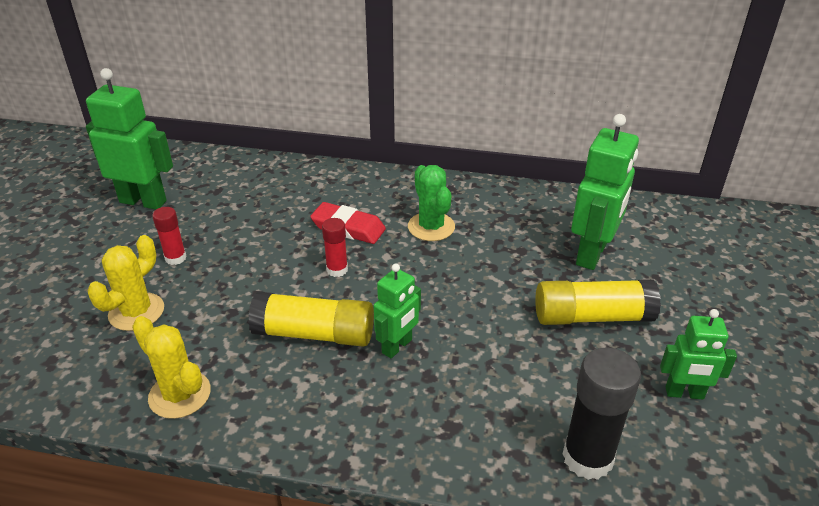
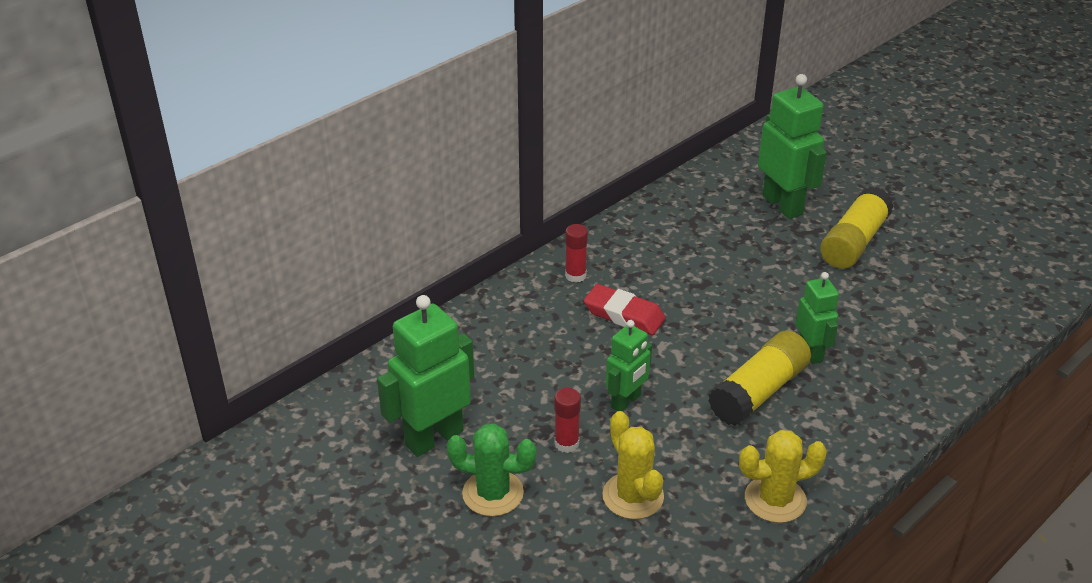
camera: 55 degrees left, 0 degrees up
(337, 270) = (681, 346): red glue stick -> red glue stick (575, 275)
(348, 228) = (624, 315): red eraser -> red eraser turned 60 degrees clockwise
(431, 227) = (669, 267): green cactus -> green cactus (493, 493)
(587, 458) = (986, 314): black glue stick -> none
(684, 393) = (958, 244): green robot -> green robot (626, 402)

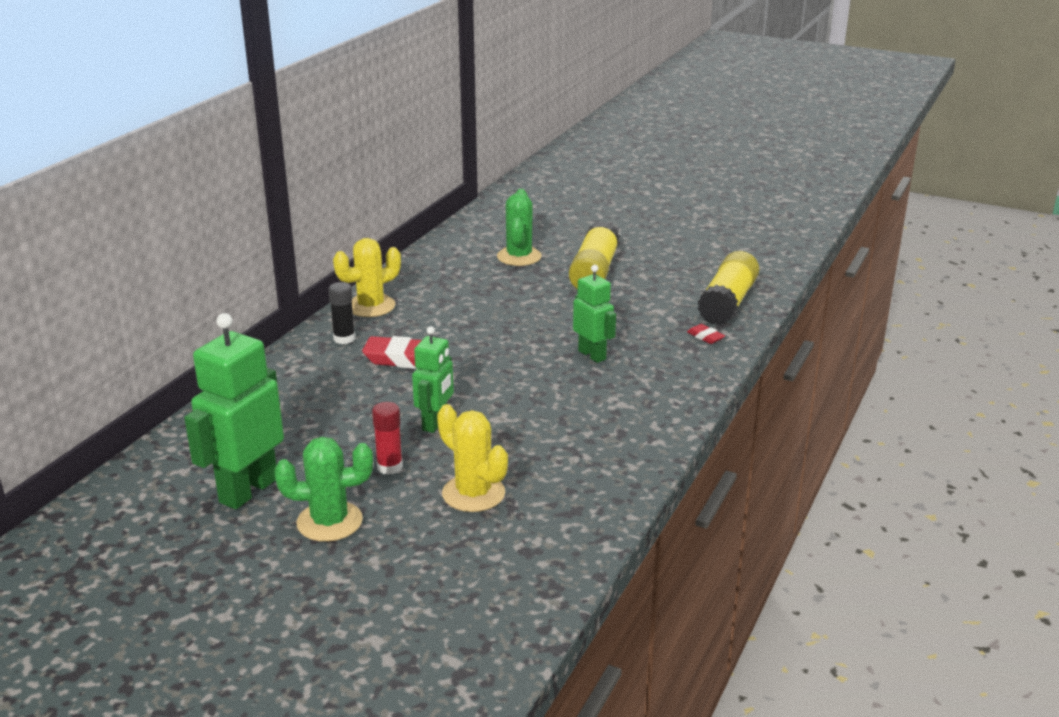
camera: 20 degrees left, 10 degrees down
(575, 275) = (344, 338): red glue stick -> black glue stick
(759, 392) = (558, 392): yellow glue stick -> yellow glue stick (728, 303)
(775, 499) = (609, 467): yellow cactus -> yellow cactus (371, 306)
(783, 205) = (519, 257): green robot -> green cactus
(939, 356) = (705, 337): none -> red eraser

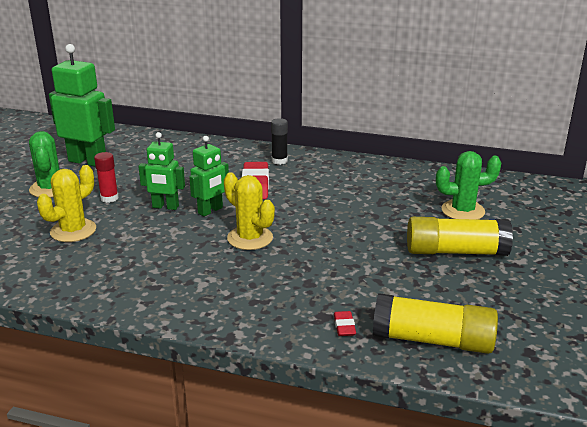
camera: 80 degrees right, 0 degrees up
(371, 306) = (333, 163): yellow cactus -> yellow cactus (250, 238)
(592, 355) = (285, 263): green robot -> green robot (210, 211)
(705, 337) = (344, 326): red eraser -> red eraser turned 45 degrees counterclockwise

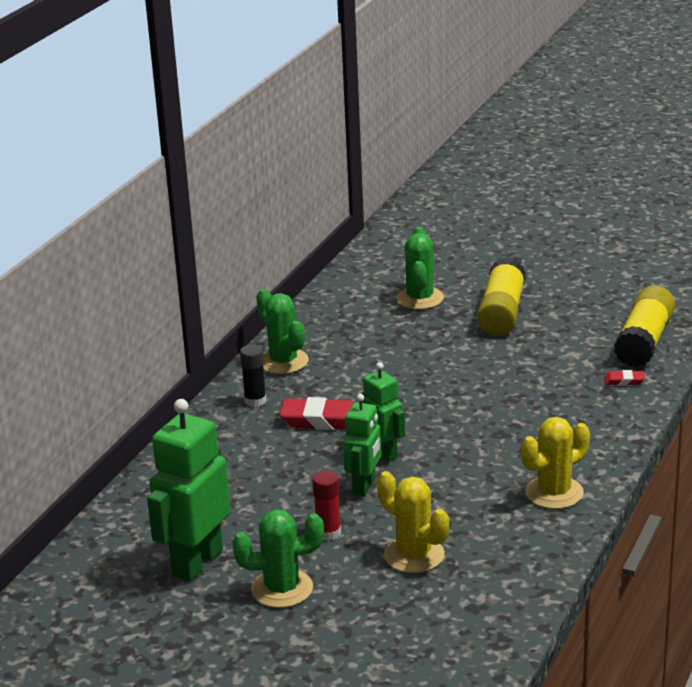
camera: 80 degrees left, 0 degrees up
(250, 238) = (455, 427): yellow cactus -> yellow cactus (554, 493)
(336, 165) = (283, 361): none -> green cactus

